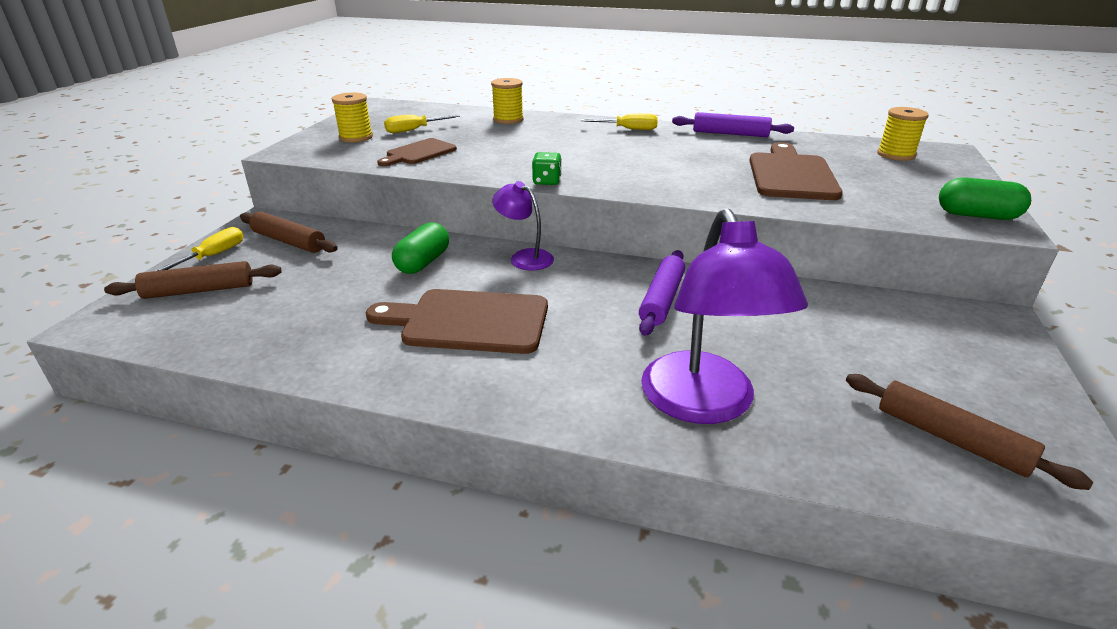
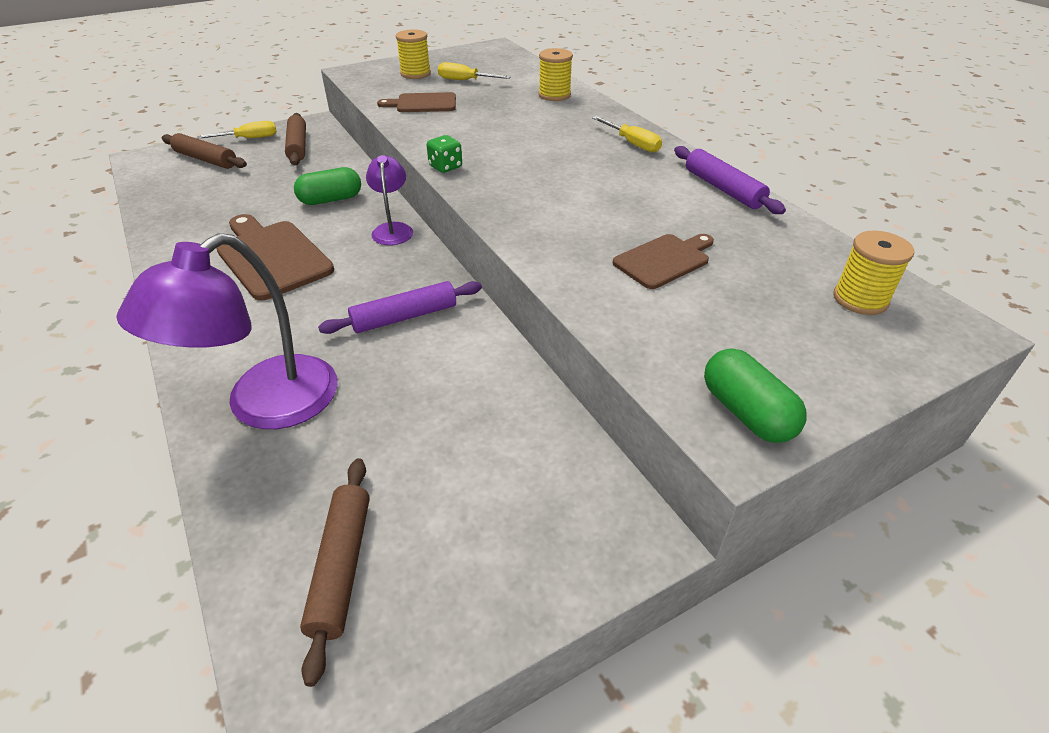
camera: 45 degrees right, 10 degrees up
(791, 175) = (664, 260): brown cutting board -> brown cutting board, size x0.61

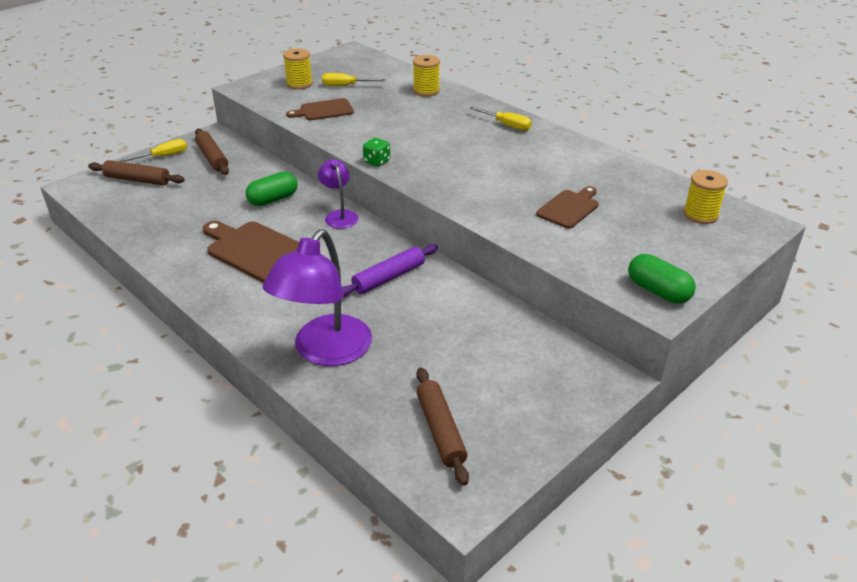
camera: 15 degrees left, 5 degrees down
(723, 189) = (586, 152): purple rolling pin -> none

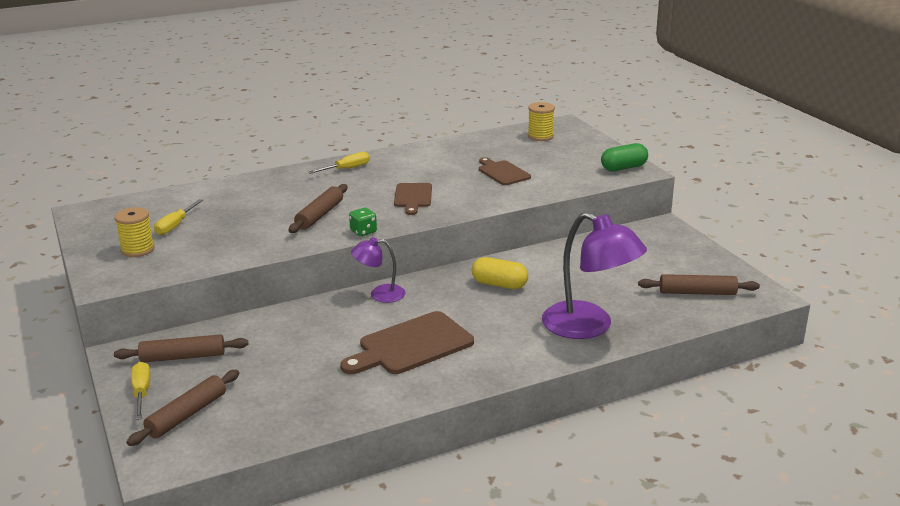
camera: 70 degrees left, 10 degrees down
(273, 199) = (317, 326): green capsule -> none
(324, 110) = (224, 244): brown cutting board -> brown cutting board (413, 197)
(388, 277) = (499, 284): purple rolling pin -> yellow capsule
(398, 135) = (320, 215): none -> brown rolling pin
(426, 91) = (237, 190): yellow spool -> none

